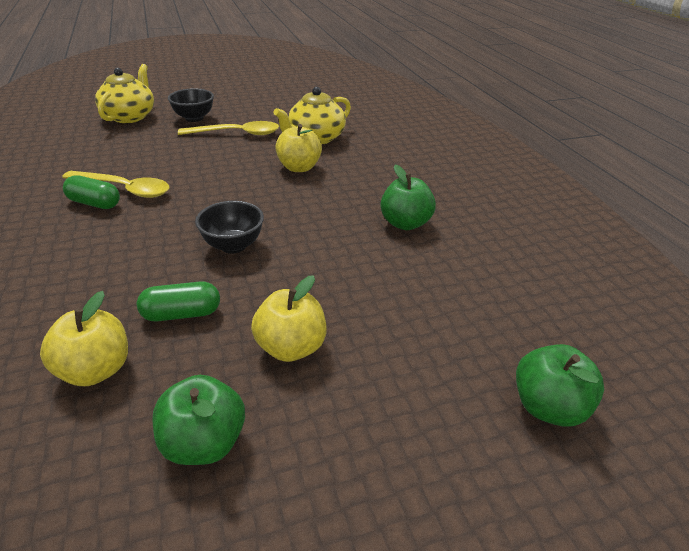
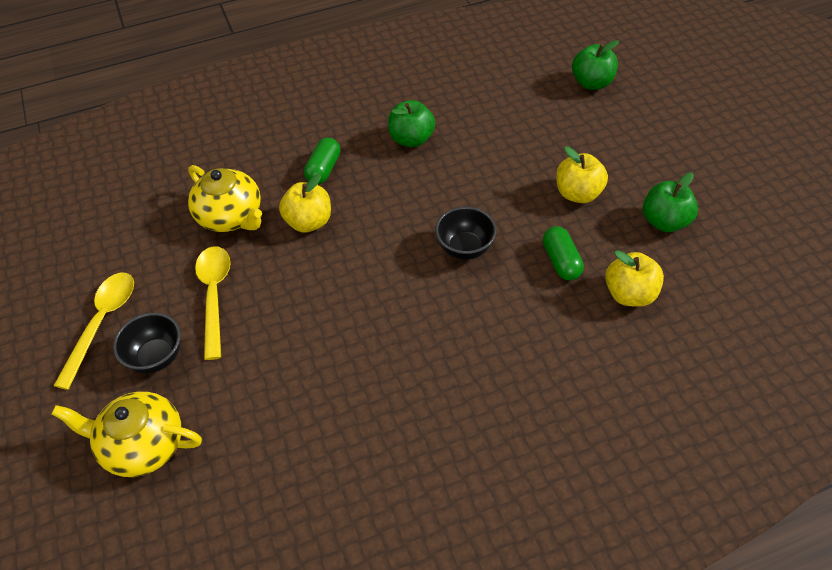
camera: 90 degrees left, 15 degrees up
(94, 203) = (405, 387): green capsule -> green capsule (324, 169)
(124, 189) = (370, 370): yellow spoon -> yellow spoon (102, 323)

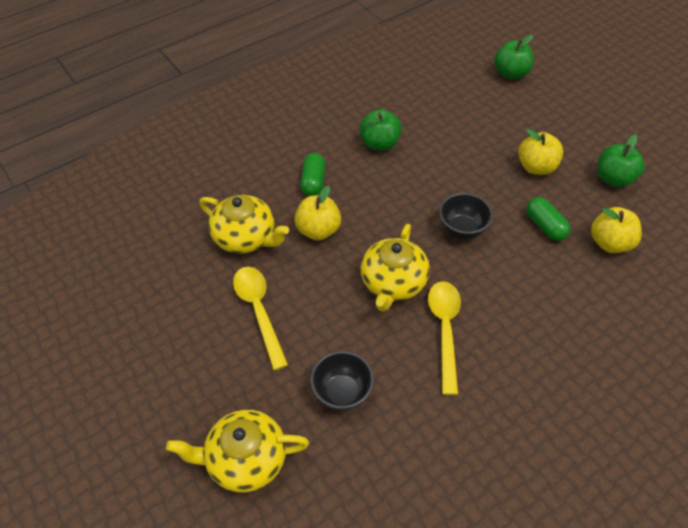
camera: 15 degrees left, 0 degrees up
(102, 323) = (163, 356): yellow spoon -> yellow spoon (445, 330)
(156, 357) = (227, 377): black bowl -> black bowl (342, 392)
(366, 293) = (393, 283): none -> yellow teapot

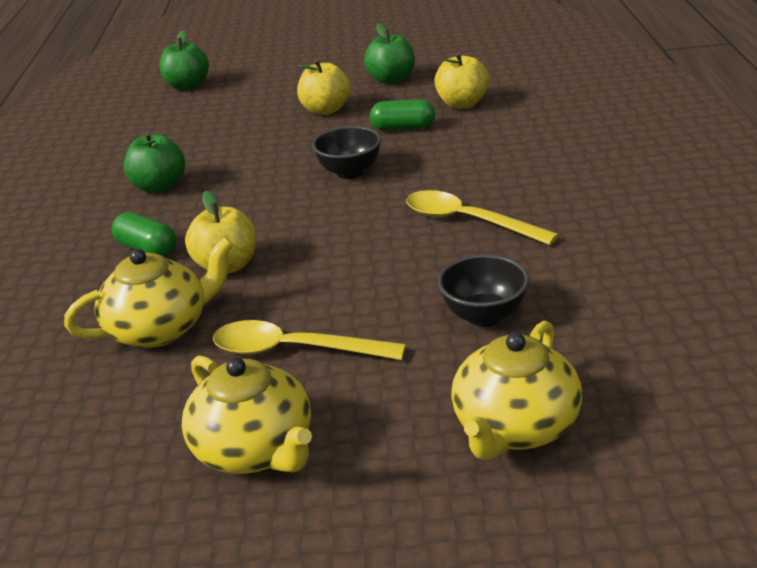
camera: 55 degrees left, 20 degrees down
(393, 283) = (369, 236): yellow teapot -> yellow teapot (255, 449)

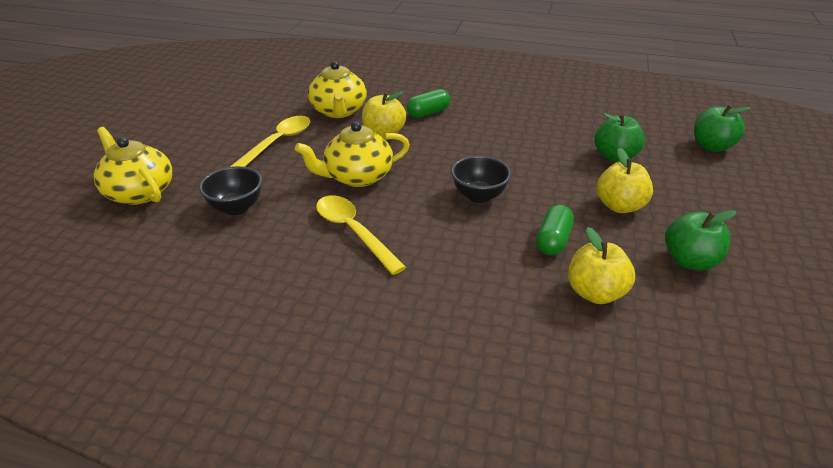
camera: 105 degrees right, 5 degrees up
(159, 186) = (512, 122): green apple -> green apple (615, 156)
(255, 449) = (217, 125): yellow teapot -> yellow teapot (357, 177)
(468, 221) = (353, 232): yellow spoon -> yellow spoon turned 90 degrees counterclockwise

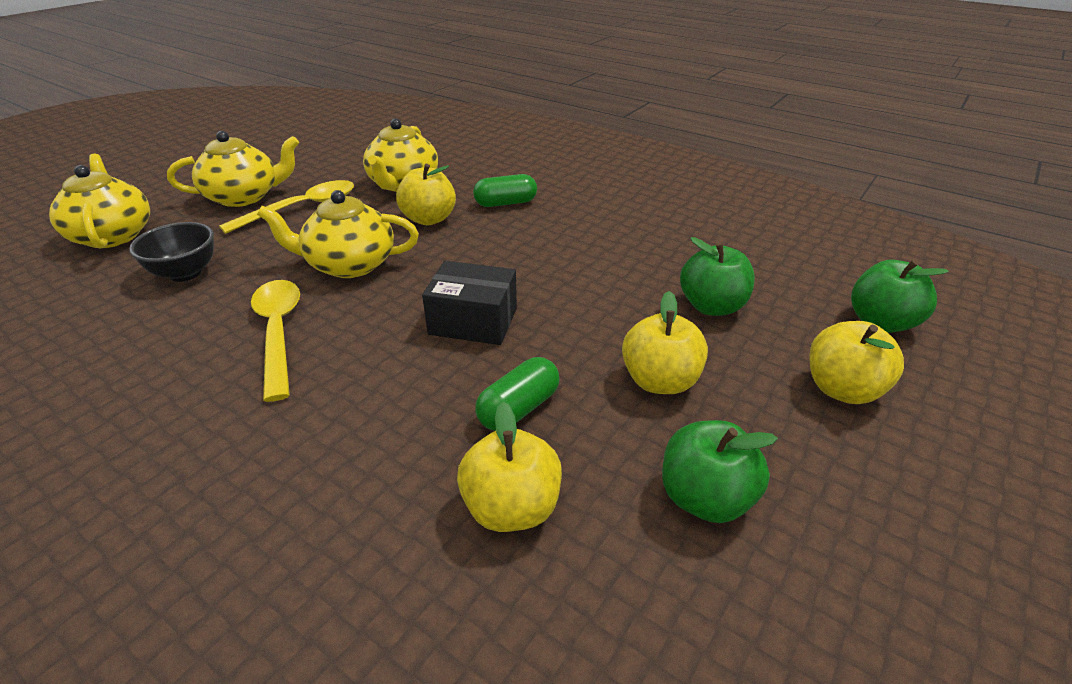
camera: 20 degrees right, 0 degrees up
(220, 142) = (244, 197): none -> yellow teapot
(479, 196) = (473, 321): black bowl -> black box
(717, 188) = (842, 389): none -> yellow apple

